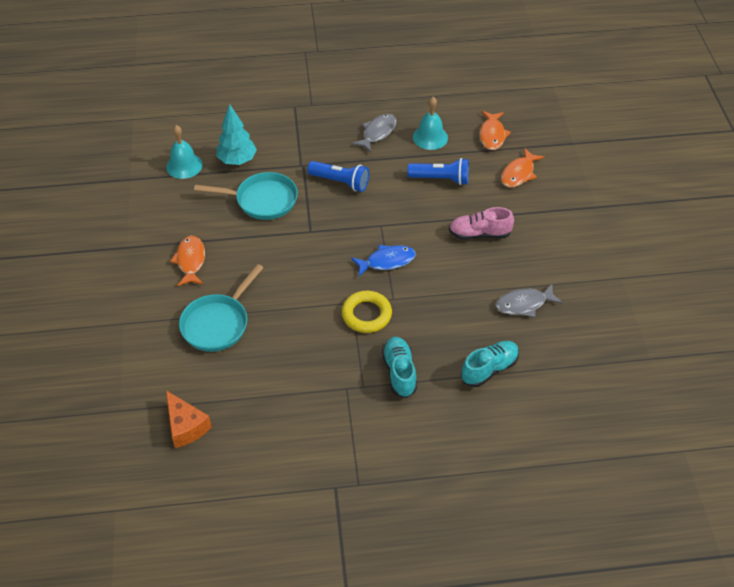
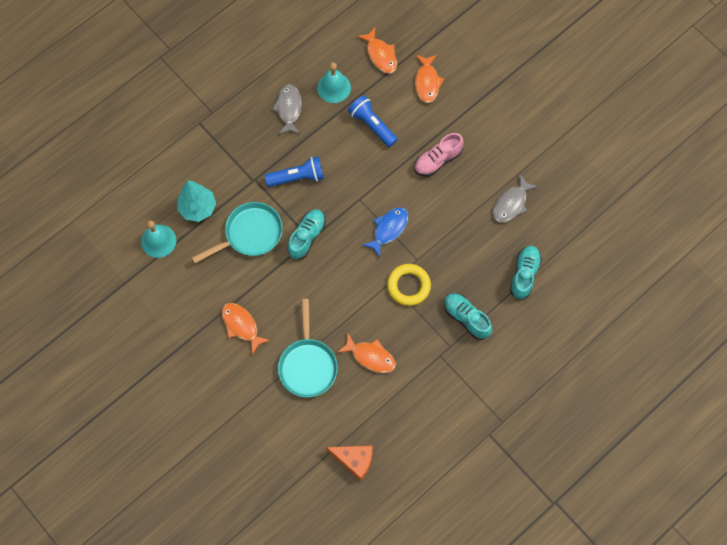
camera: 35 degrees left, 20 degrees up
(280, 350) = (370, 356): none -> orange fish
(308, 228) = (307, 237): none -> turquoise shoe
(441, 179) = (372, 125): blue flashlight -> blue flashlight turned 105 degrees counterclockwise

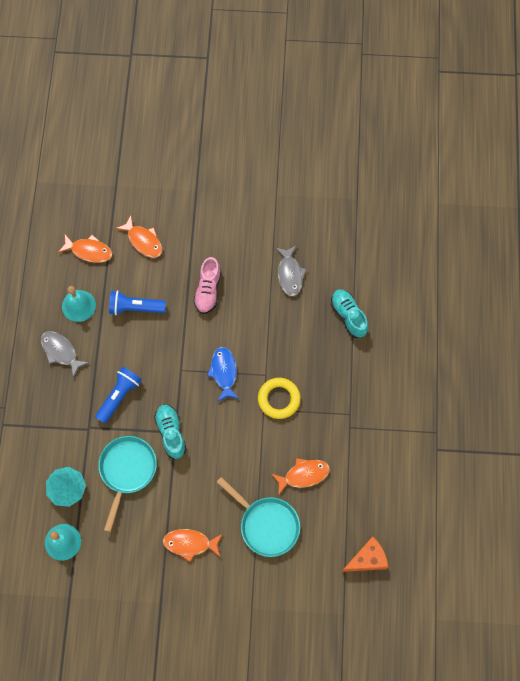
camera: 45 degrees left, 0 degrees up
(466, 318) = (341, 384): turquoise shoe -> none

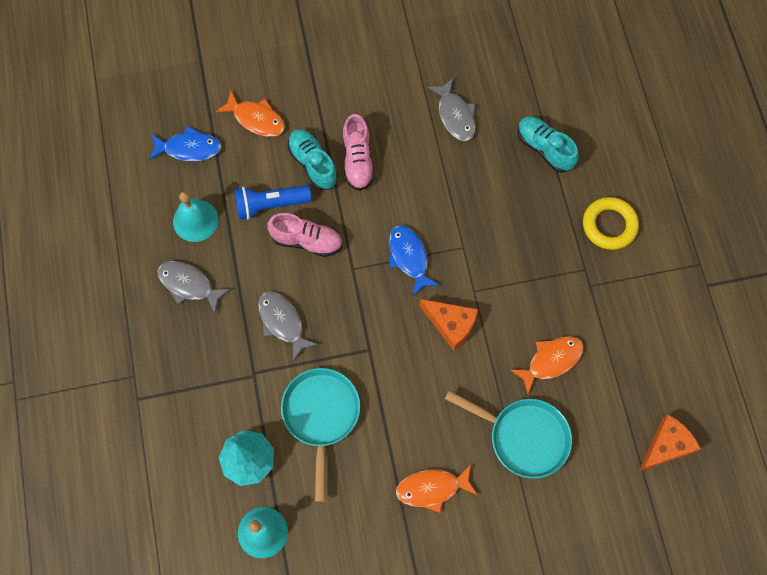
camera: 15 degrees left, 0 degrees up
(89, 251) = (189, 148): orange fish -> blue fish
(119, 396) = (282, 322): blue flashlight -> grey fish
(154, 341) = (307, 241): none -> pink shoe
(171, 433) = (364, 352): turquoise shoe -> turquoise shoe (313, 164)
(239, 429) = (451, 325): none -> orange cheese
(279, 399) = (489, 273): yellow ring -> yellow ring (609, 225)

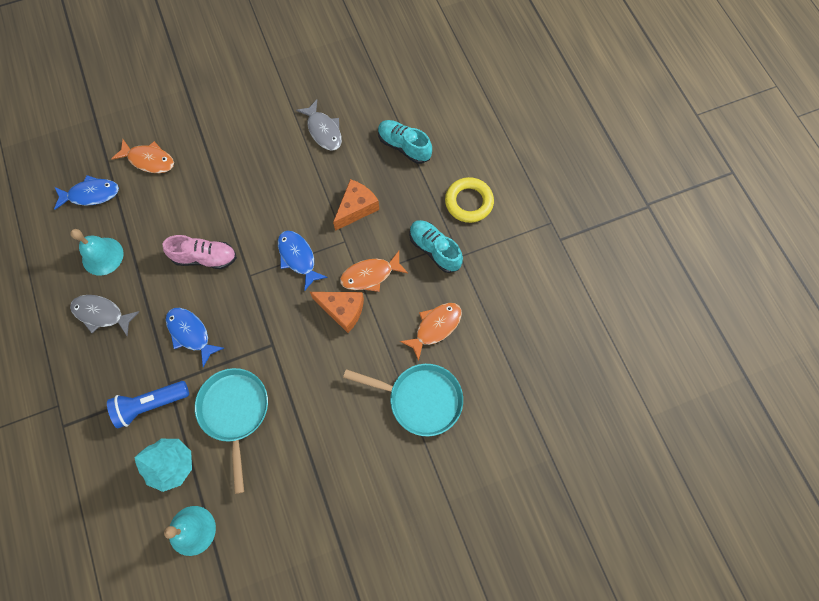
camera: 10 degrees left, 0 degrees up
(270, 205) = (169, 232): blue flashlight -> blue flashlight (151, 404)
(282, 322) = (190, 333): grey fish -> blue fish
(313, 164) = (203, 190): turquoise shoe -> turquoise shoe (434, 250)
(357, 160) = (243, 181): pink shoe -> none
(432, 488) = (344, 461): orange fish -> orange fish (370, 275)
(665, 446) = (547, 385): orange cheese -> orange cheese (356, 208)

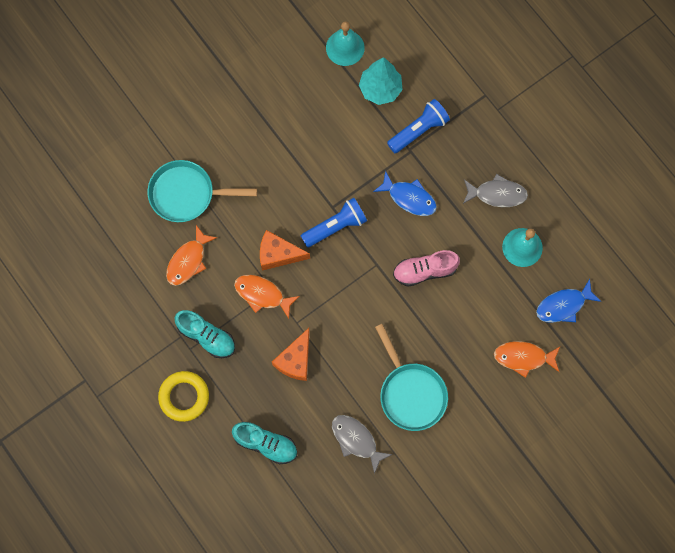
camera: 165 degrees right, 5 degrees up
(235, 412) = (344, 143): turquoise pan -> turquoise pan (410, 393)
(276, 323) = (335, 226): none -> blue flashlight
(298, 257) = (336, 294): blue fish -> none
(370, 275) = (262, 294): orange fish -> orange fish turned 120 degrees counterclockwise

